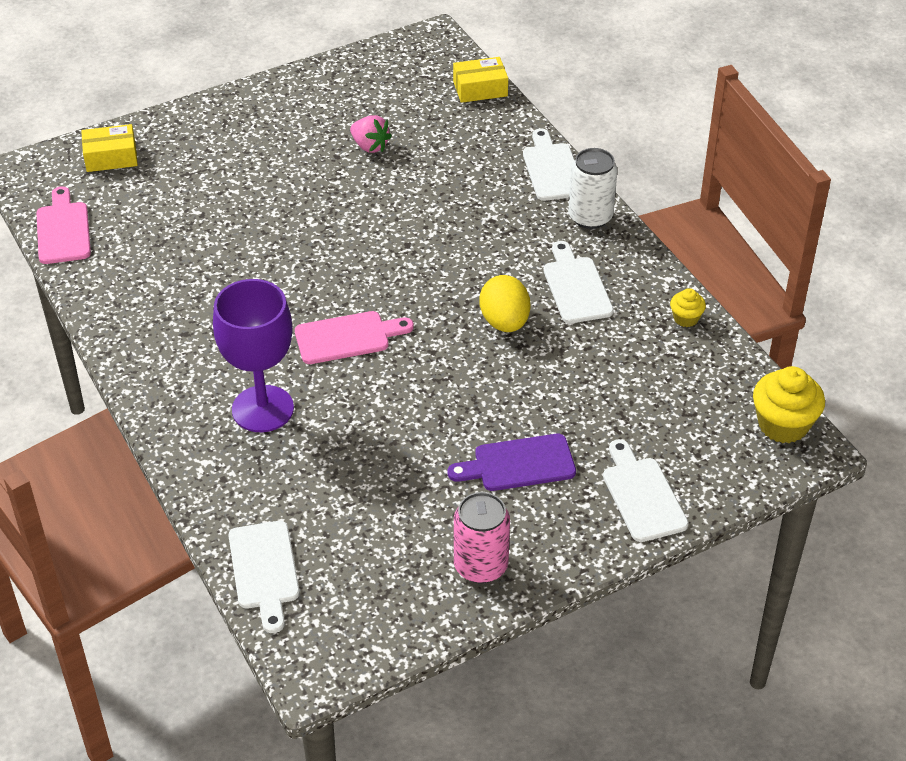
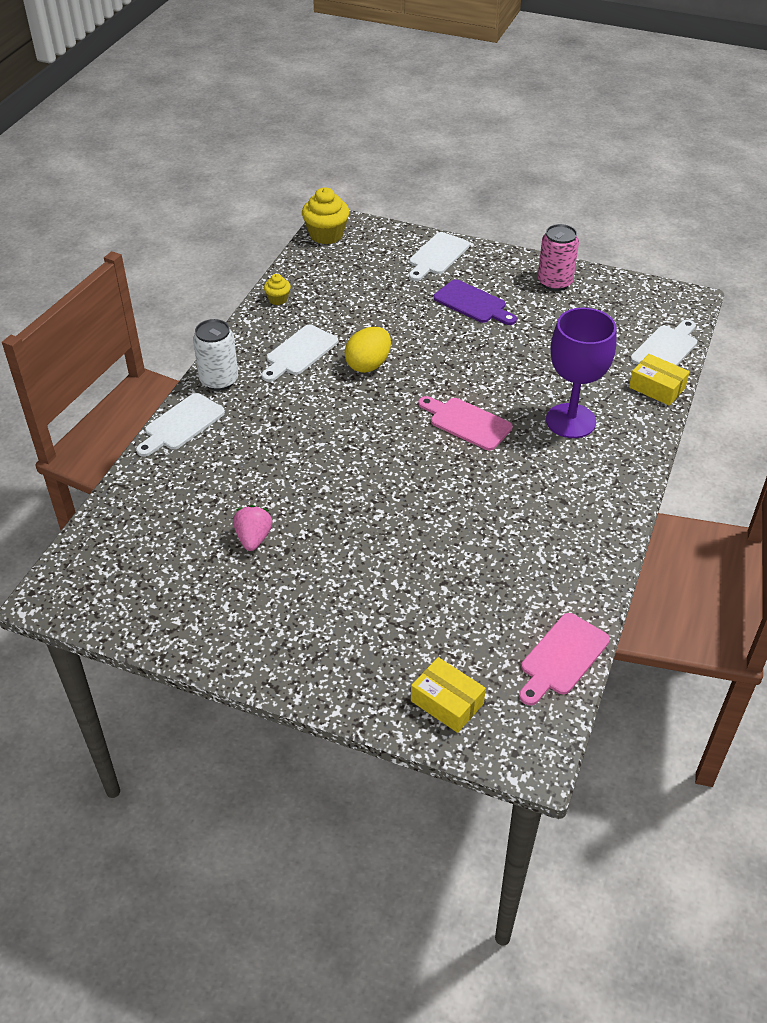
camera: 130 degrees left, 0 degrees up
(480, 88) = (108, 519): yellow box -> yellow box (657, 387)

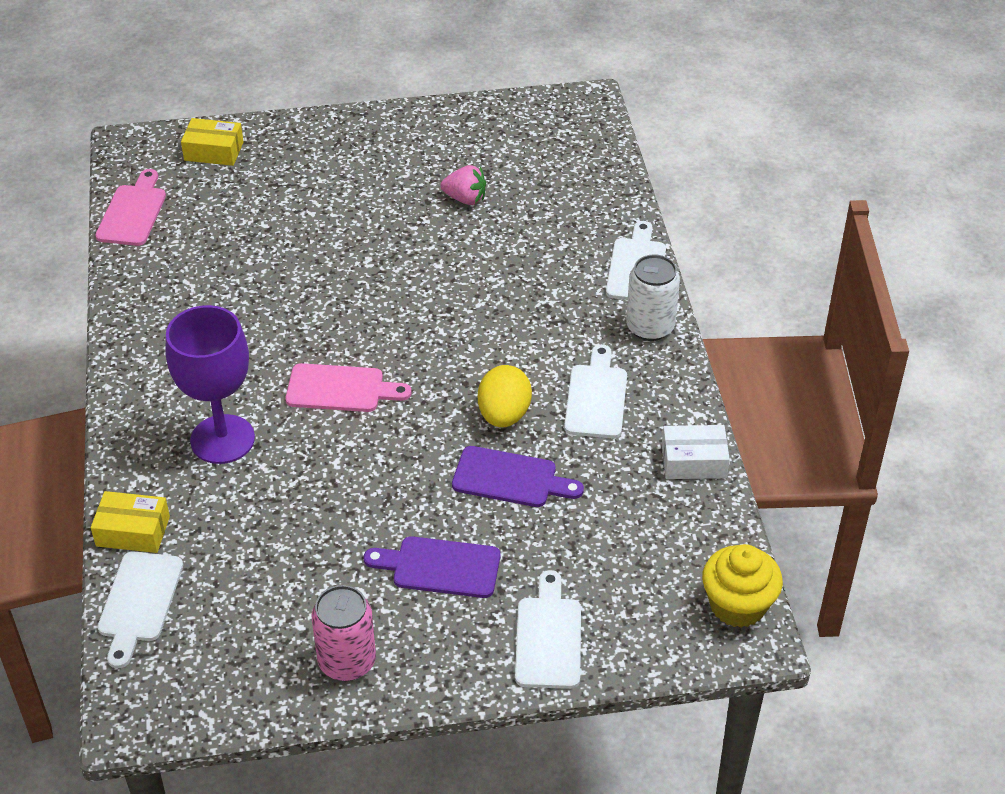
camera: 150 degrees right, 0 degrees up
(253, 538) = (465, 199): pink strawberry -> pink strawberry turned 45 degrees counterclockwise
(278, 299) = (693, 461): yellow cupcake -> white box
(395, 330) = (510, 478): none -> purple cutting board

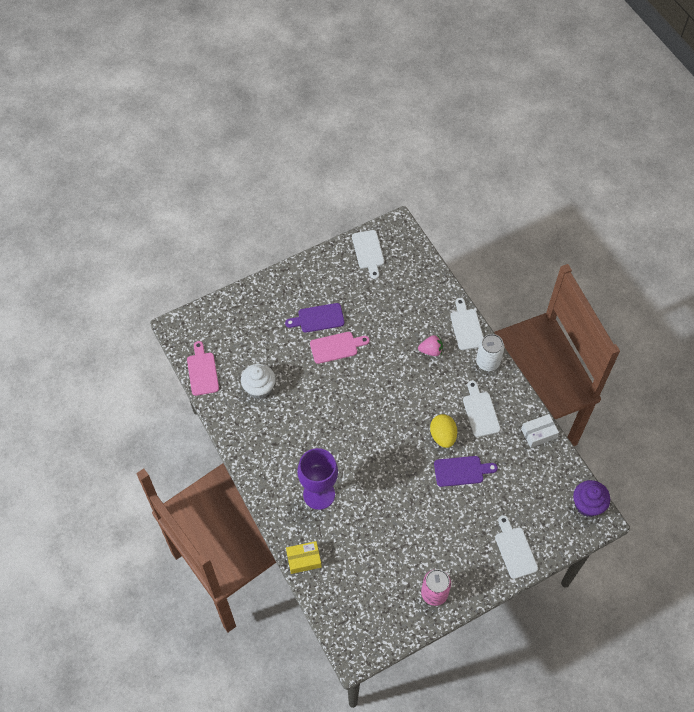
camera: 20 degrees left, 15 degrees up
(139, 602) = (327, 596): white cutting board -> white cutting board (368, 252)
(214, 151) = (223, 318): yellow box -> none
(214, 259) = (259, 388): none -> white cupcake
(341, 389) = (360, 446): pink cutting board -> pink cutting board (336, 347)
(440, 567) = (452, 530): purple cutting board -> purple cutting board (318, 318)
(465, 199) = (365, 310): pink strawberry -> pink strawberry (431, 350)
(737, 605) = (587, 504): yellow cupcake -> purple cupcake

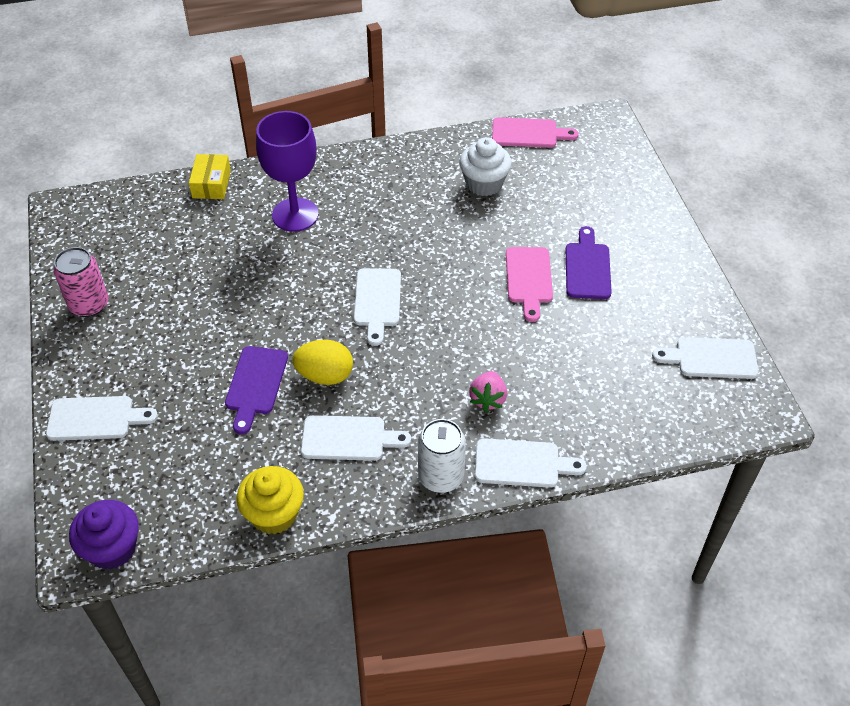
camera: 105 degrees right, 10 degrees down
(379, 424) = (377, 301): none -> white cutting board
(538, 433) = (274, 514): white box -> yellow cupcake

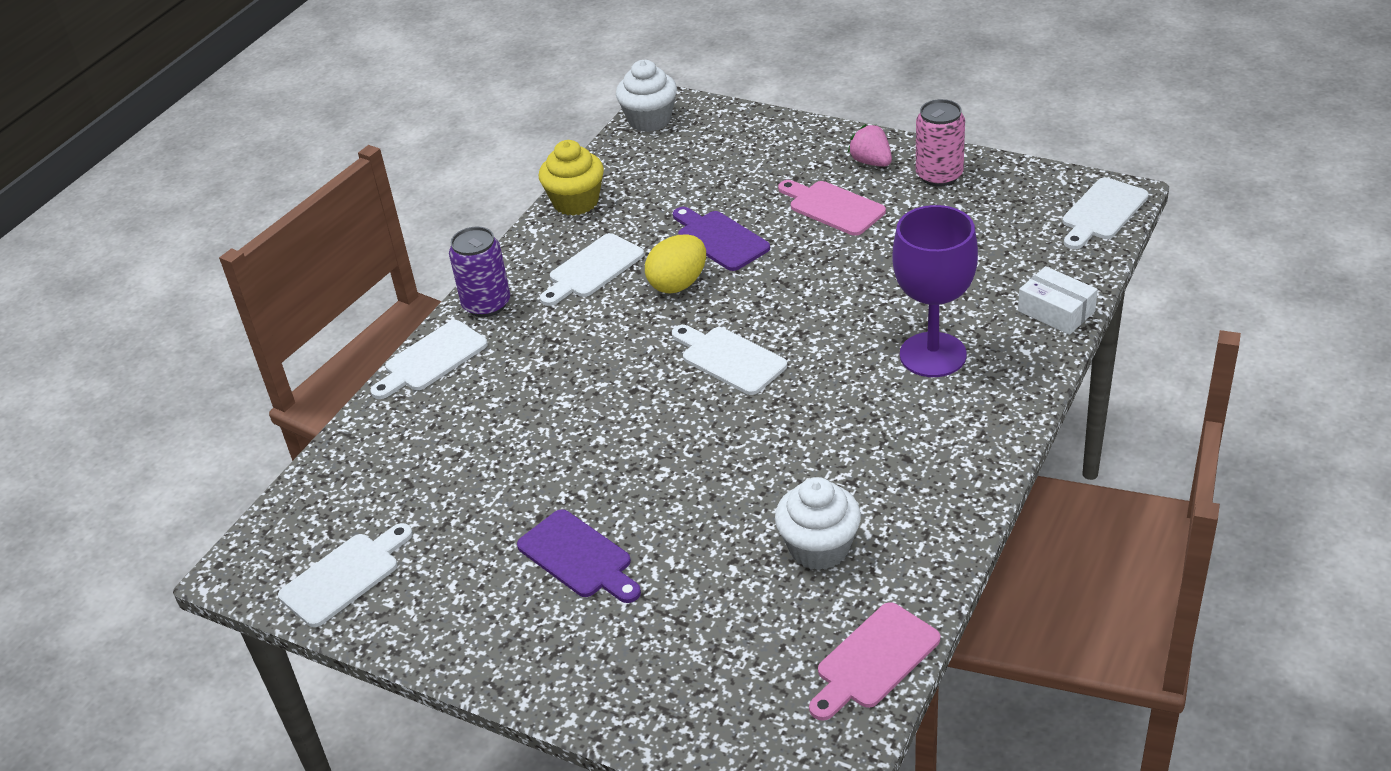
camera: 135 degrees right, 10 degrees down
(95, 419) = (789, 144): white cutting board -> white cutting board (1102, 212)
(112, 548) = (649, 120): purple cupcake -> white cupcake
(211, 184) = (1056, 311): yellow box -> white box
(441, 477) = (486, 304): white can -> purple can
(488, 399) = (520, 374): pink strawberry -> pink strawberry (871, 162)
(528, 279) = (623, 494): pink cutting board -> pink cutting board (833, 207)

